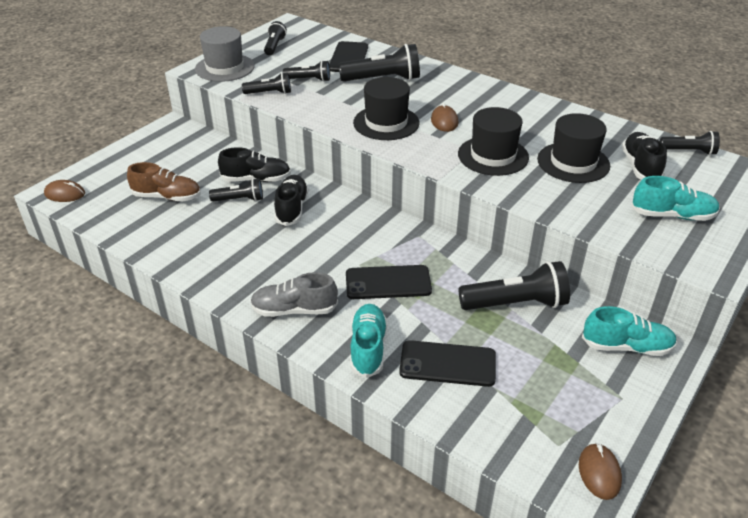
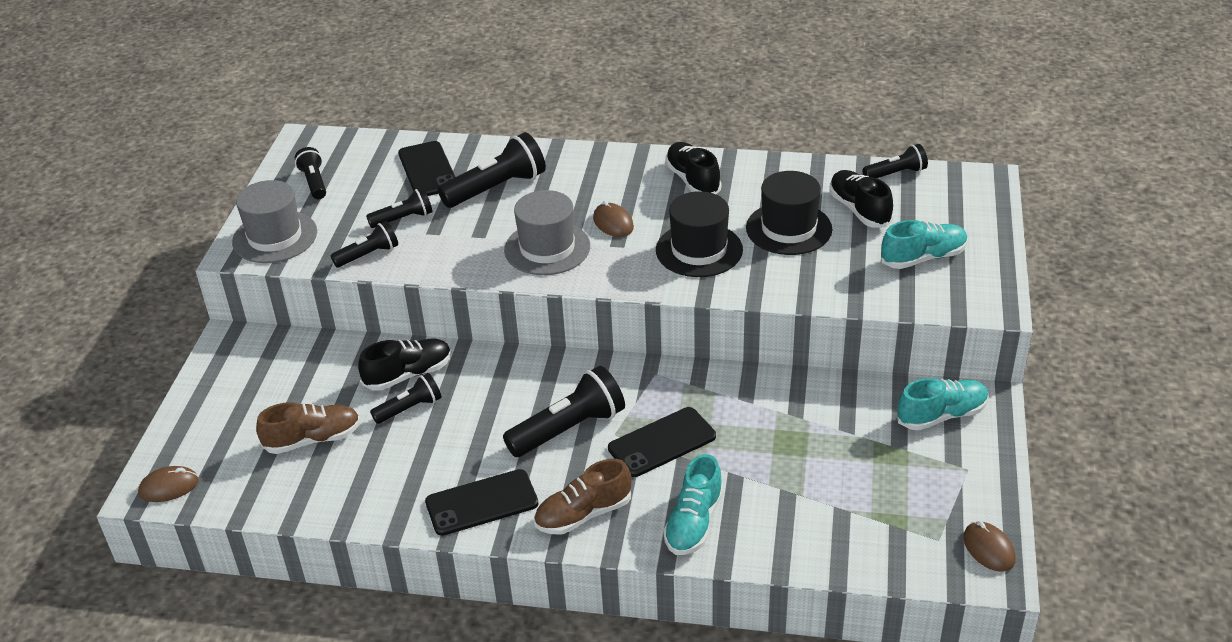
camera: 25 degrees left, 0 degrees up
(292, 208) = (483, 396): black shoe -> black shoe (693, 180)
(294, 310) = (583, 514): grey shoe -> brown shoe
(368, 348) = (694, 522): turquoise shoe -> turquoise shoe turned 135 degrees counterclockwise
(386, 123) = (547, 248): black hat -> grey hat
(447, 364) = (785, 505): black phone -> black phone (482, 503)
(516, 303) = (809, 413): black flashlight -> black flashlight (569, 429)

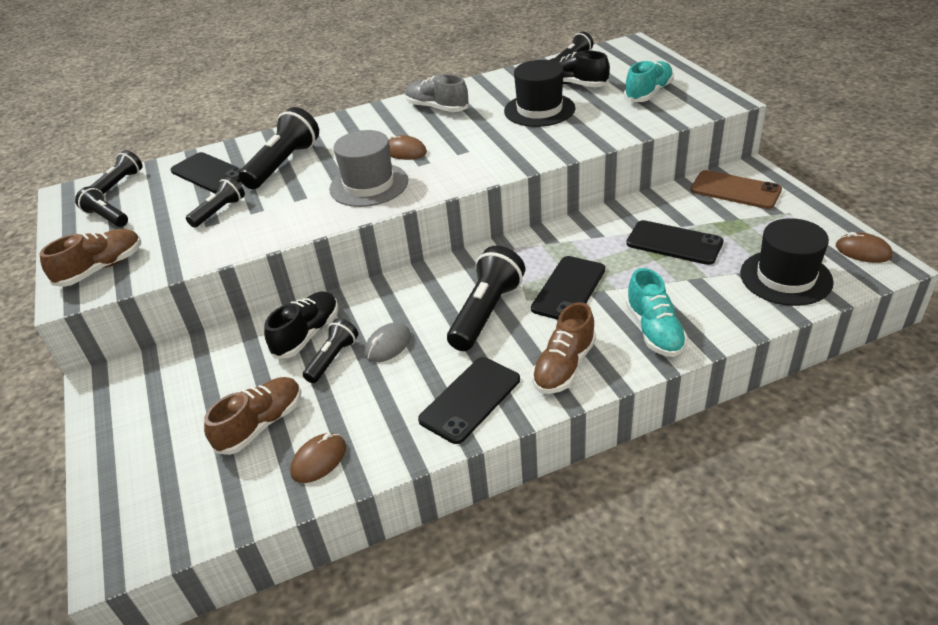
camera: 30 degrees left, 0 degrees up
(169, 487) = (137, 541): brown mouse -> brown mouse (319, 460)
(275, 237) = (101, 268): grey hat -> brown shoe
(368, 255) = (210, 247): black flashlight -> black flashlight (120, 183)
(462, 418) = (388, 345): none -> grey mouse
(693, 180) = (437, 108): black shoe -> grey shoe
(699, 250) = (490, 143): black hat -> black hat (785, 277)
(810, 444) = (674, 243): none -> black phone
(941, 415) = (735, 190): turquoise shoe -> brown phone

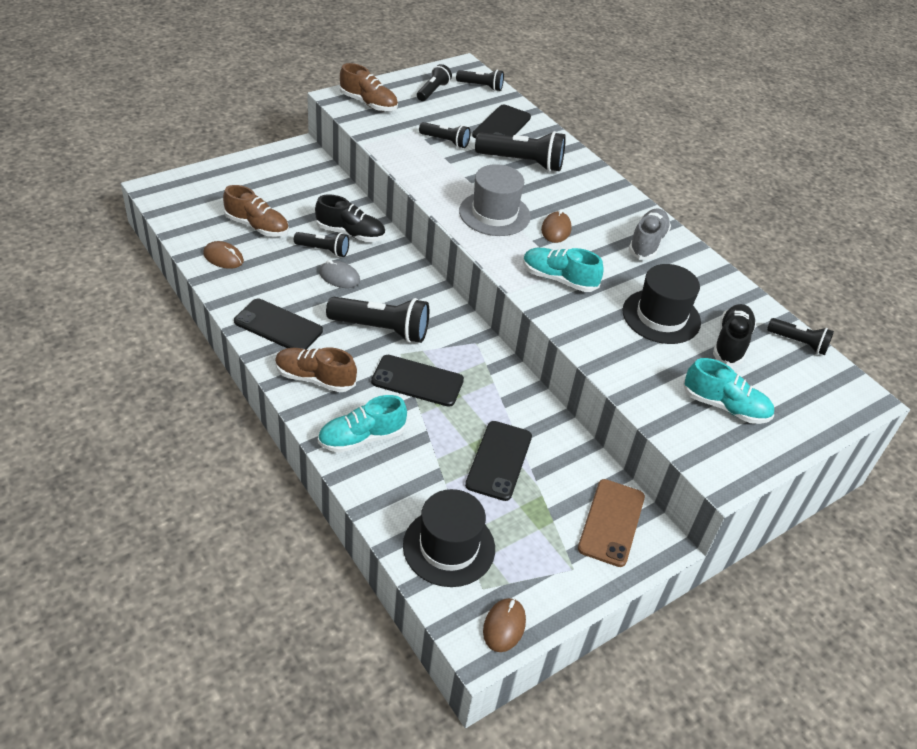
camera: 70 degrees right, 5 degrees up
(482, 154) = (559, 279): none -> turquoise shoe

